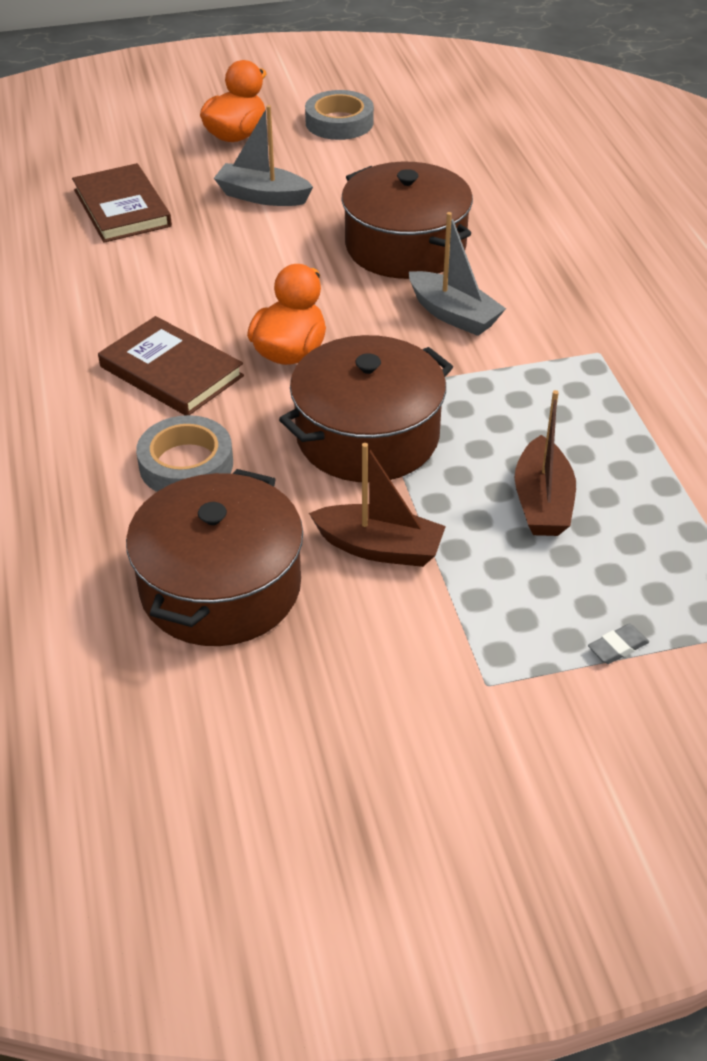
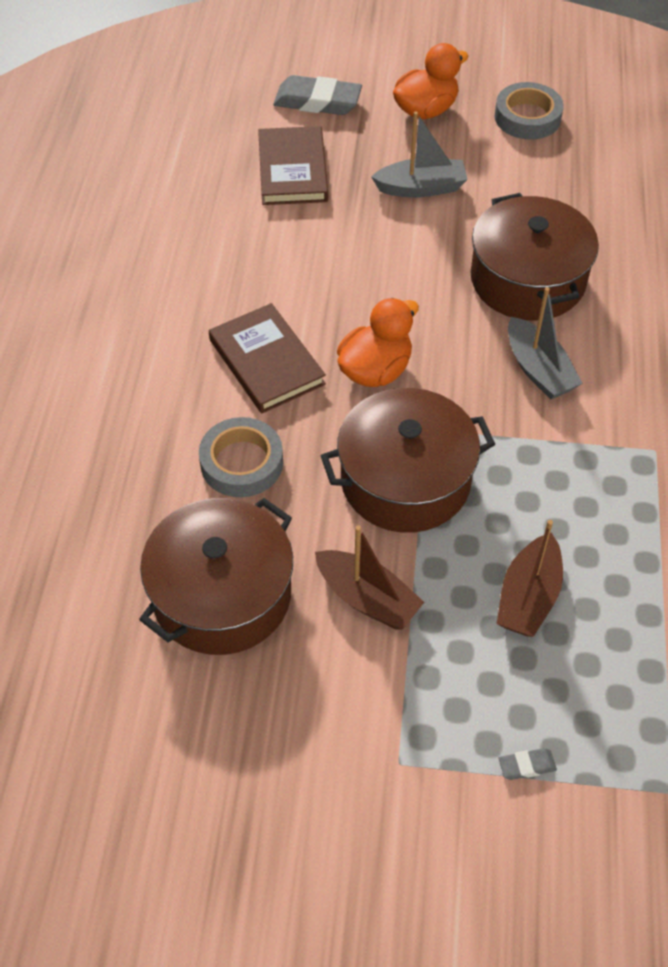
camera: 20 degrees right, 10 degrees up
(121, 149) = (317, 101): none -> grey eraser
(262, 196) = (421, 188): grey boat -> grey boat turned 135 degrees clockwise

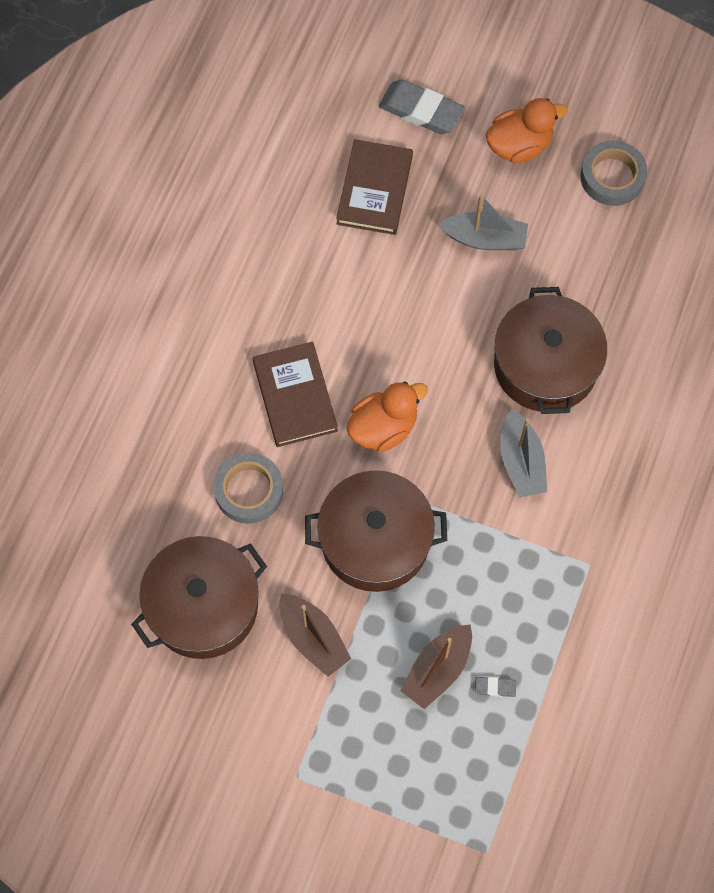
camera: 15 degrees right, 15 degrees up
(527, 766) = (388, 804): grey eraser -> grey eraser (495, 687)

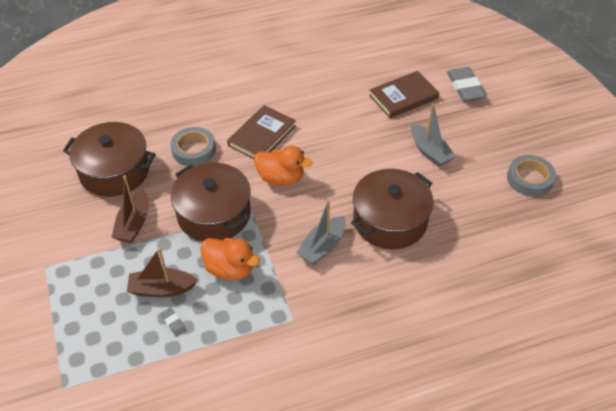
camera: 50 degrees right, 20 degrees down
(519, 145) = (496, 132): orange duck -> orange duck (230, 269)

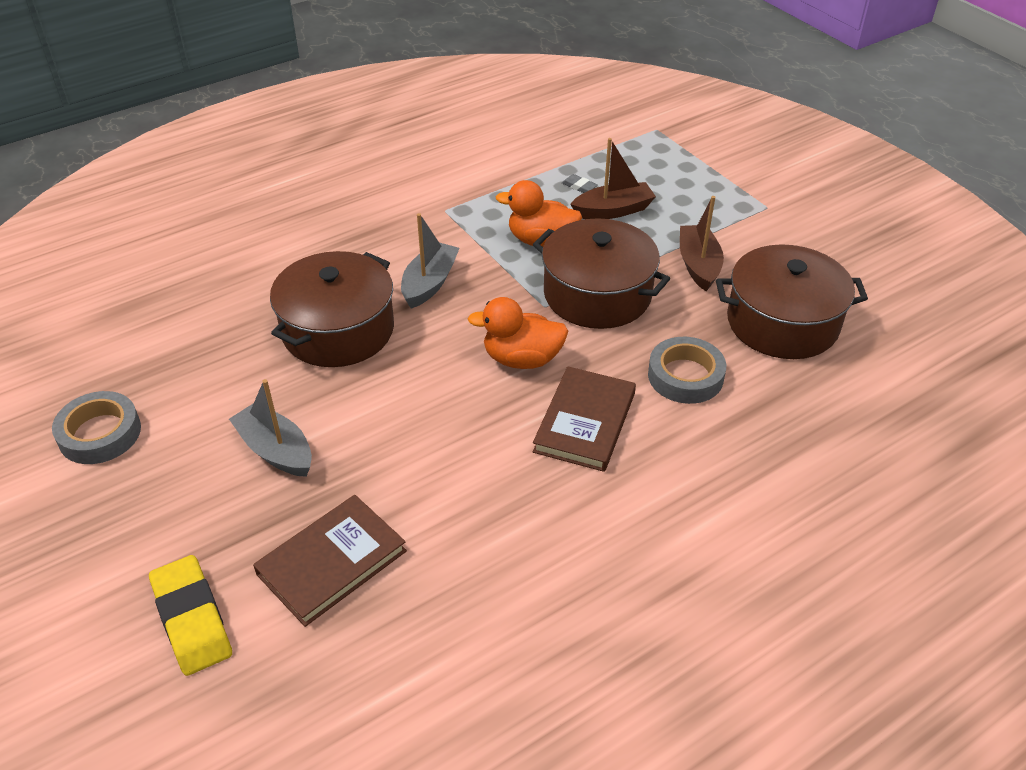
camera: 165 degrees right, 5 degrees down
(465, 87) = (192, 619): grey eraser -> yellow eraser

